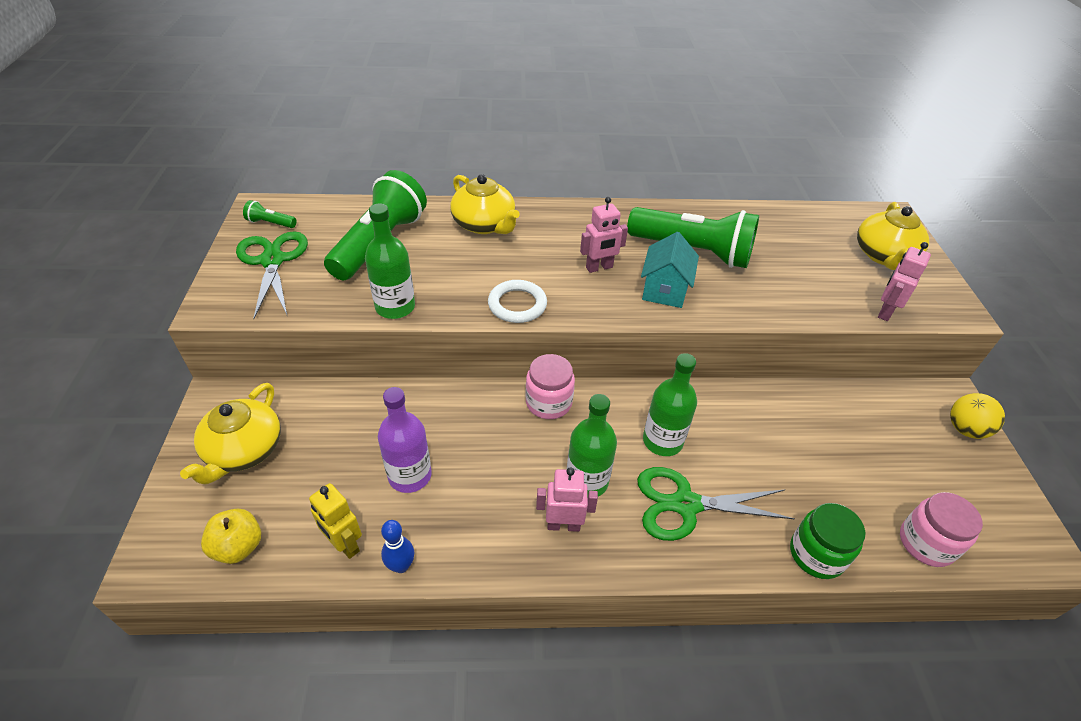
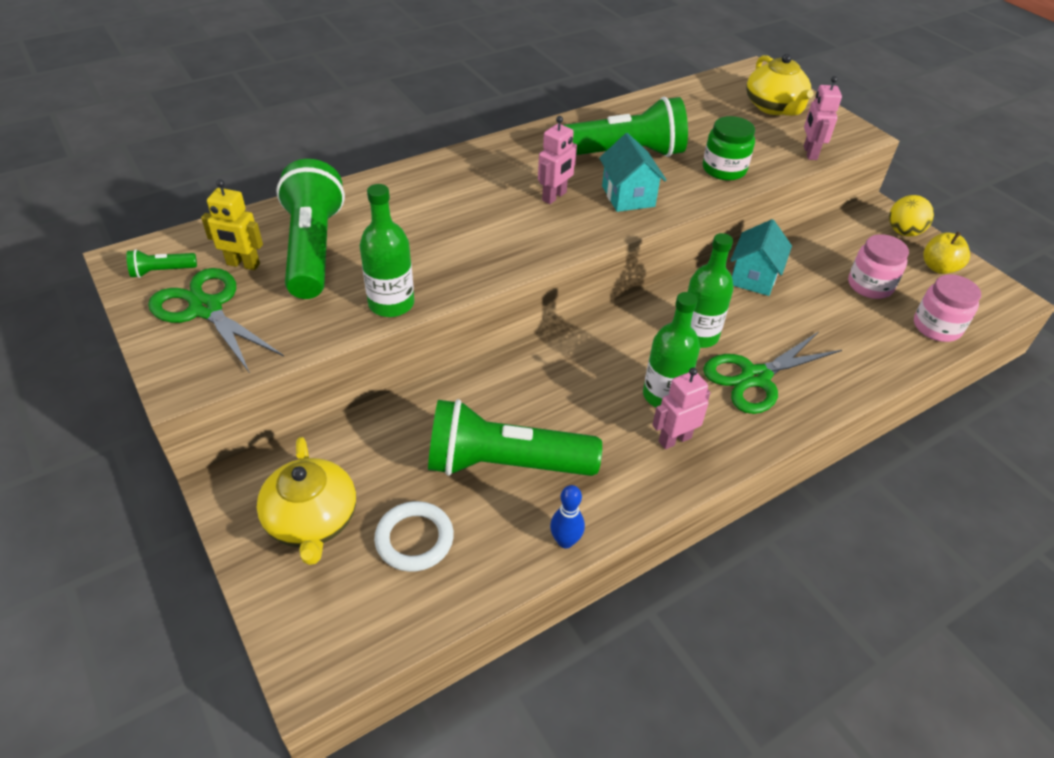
camera: 30 degrees left, 0 degrees up
(238, 547) = (393, 606): yellow apple -> yellow apple (939, 267)
(344, 544) = (497, 551): yellow robot -> yellow robot (243, 264)
(410, 475) = (505, 463): purple bottle -> green flashlight
(484, 224) = (407, 193): yellow teapot -> none
(517, 305) = (509, 257): white ring -> white ring (414, 539)
(548, 402) = (577, 344): pink jar -> pink jar (870, 285)
(761, 410) = (754, 277): none -> turquoise house
(816, 554) = (874, 370): green jar -> green jar (724, 169)

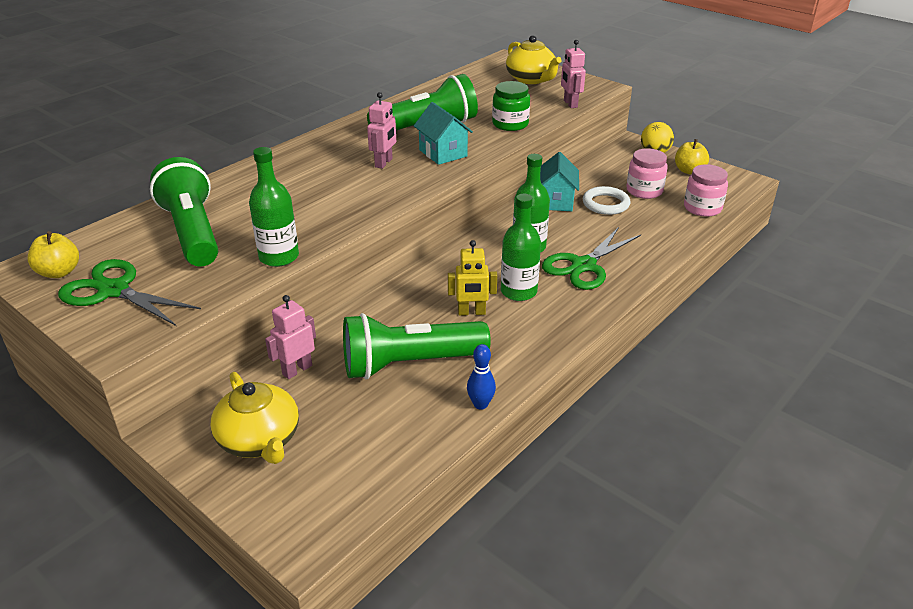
camera: 15 degrees left, 10 degrees down
(162, 271) = (59, 272): green flashlight -> yellow apple
(243, 264) = (133, 254): yellow robot -> yellow robot (471, 312)
(414, 539) = (355, 432): white ring -> white ring (605, 204)
(674, 439) = (538, 318): pink robot -> pink robot (297, 370)

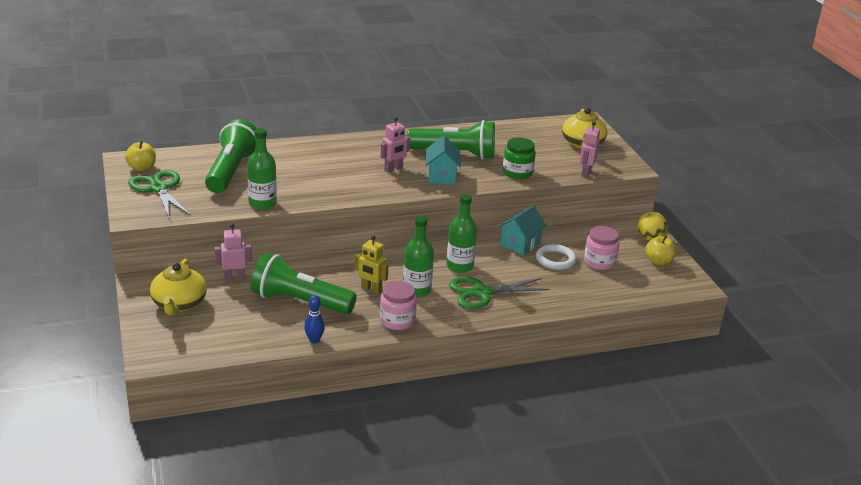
camera: 30 degrees right, 5 degrees down
(702, 208) = (628, 291): pink jar -> pink jar (397, 321)

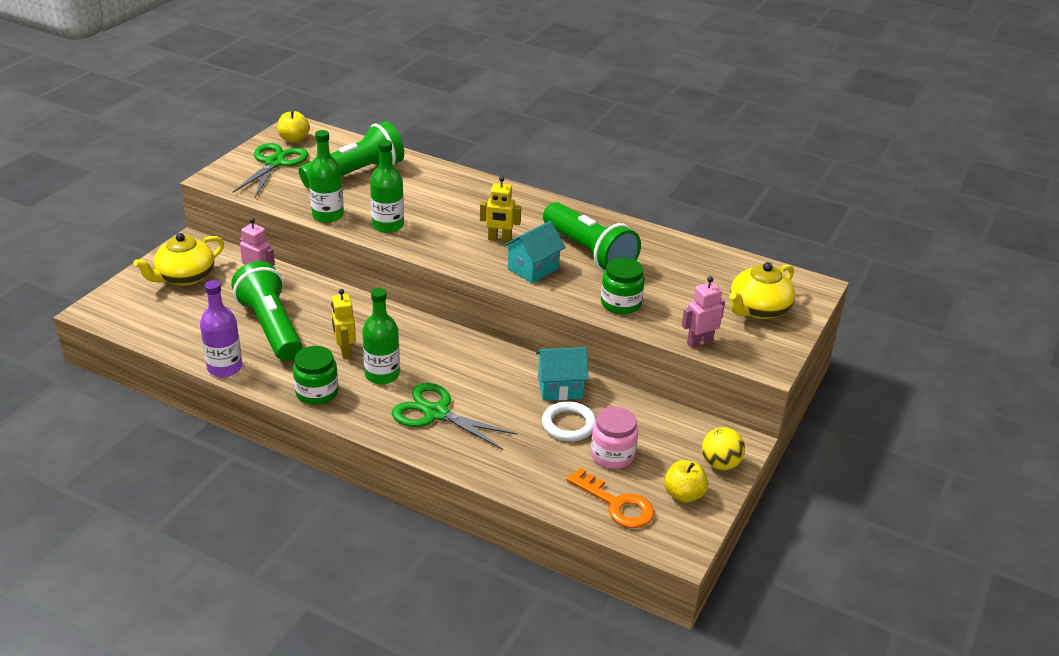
camera: 45 degrees right, 5 degrees up
(314, 340) = (225, 367): blue bowling pin -> purple bottle
(393, 169) = (499, 239): pink robot -> yellow robot
(397, 321) = (317, 392): pink jar -> green jar
(459, 266) = (461, 375): green bottle -> green bottle (388, 225)
(639, 283) = (616, 504): none -> orange key

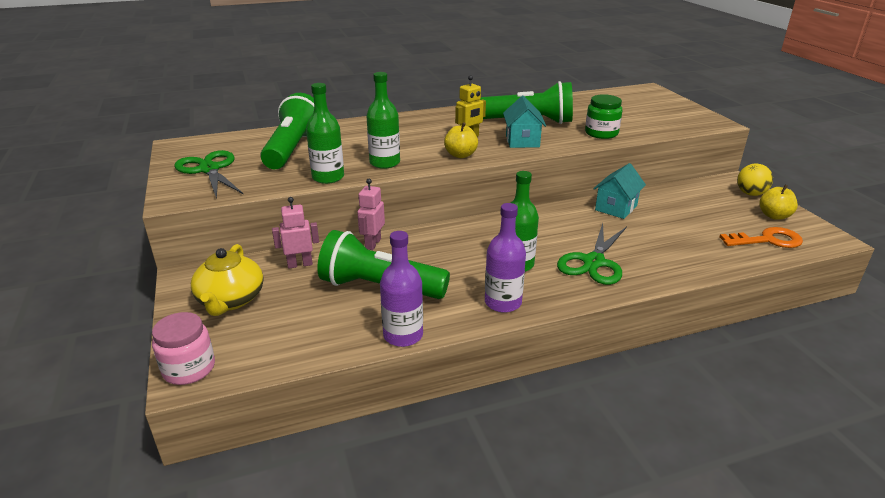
camera: 45 degrees left, 5 degrees down
(294, 139) = (193, 151): yellow apple -> yellow apple (460, 155)
(317, 392) = (503, 302): green jar -> purple bottle
(345, 351) = (463, 267): yellow robot -> none
(436, 413) = (594, 262): green scissors -> green scissors turned 45 degrees counterclockwise
(568, 425) = (661, 221): white ring -> none
(612, 455) = (710, 220): pink jar -> pink jar (189, 368)
(699, 342) = (672, 130): pink robot -> pink robot (372, 244)
(758, 309) = (655, 106): yellow teapot -> none

